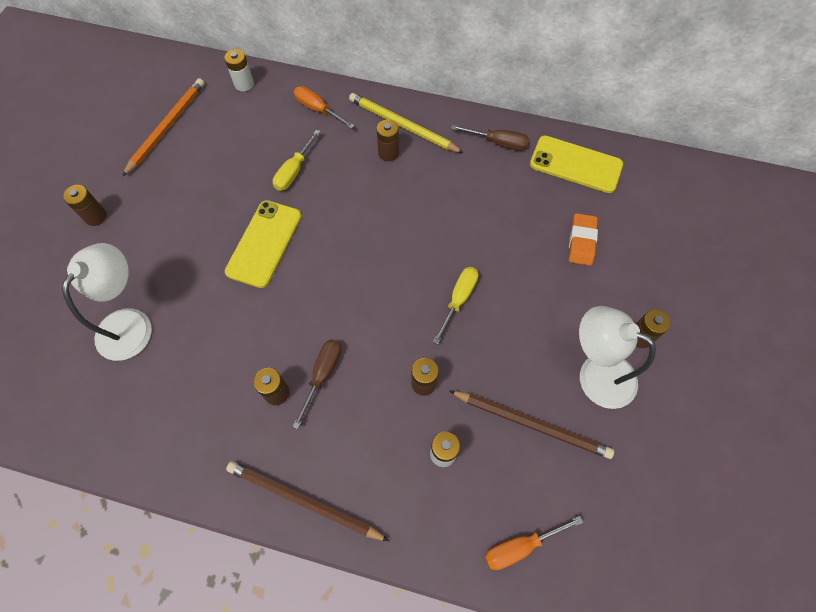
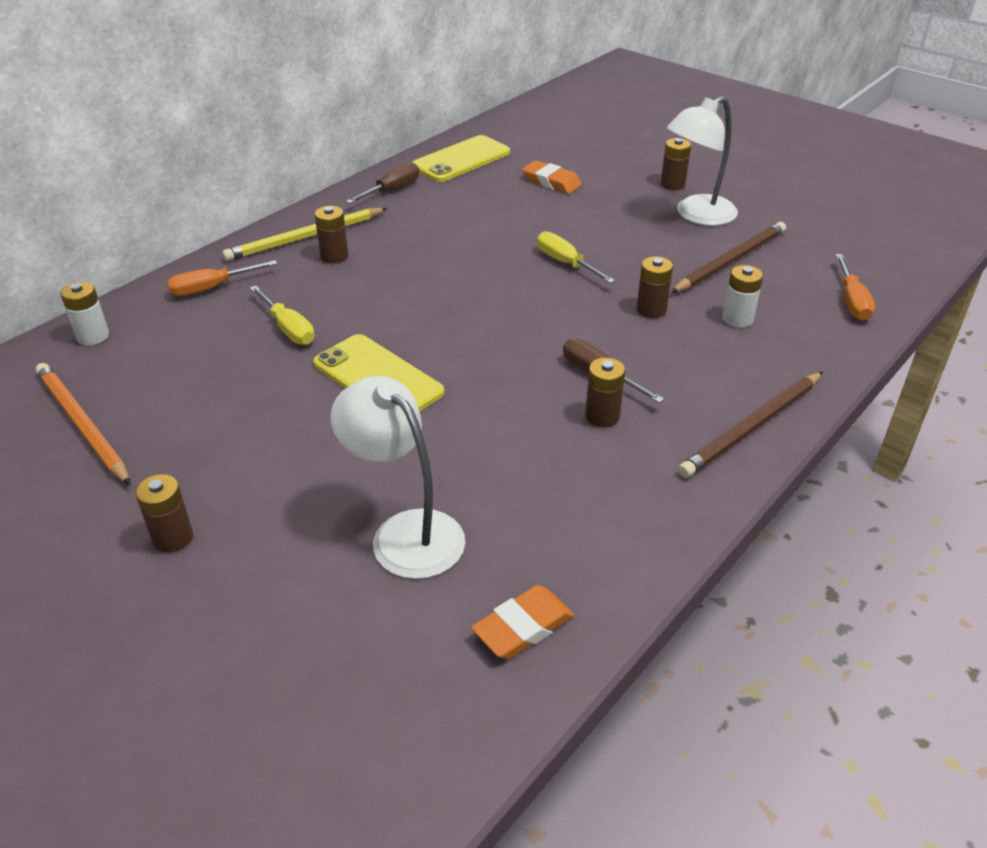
camera: 65 degrees left, 25 degrees down
(74, 416) = (523, 627): none -> orange eraser

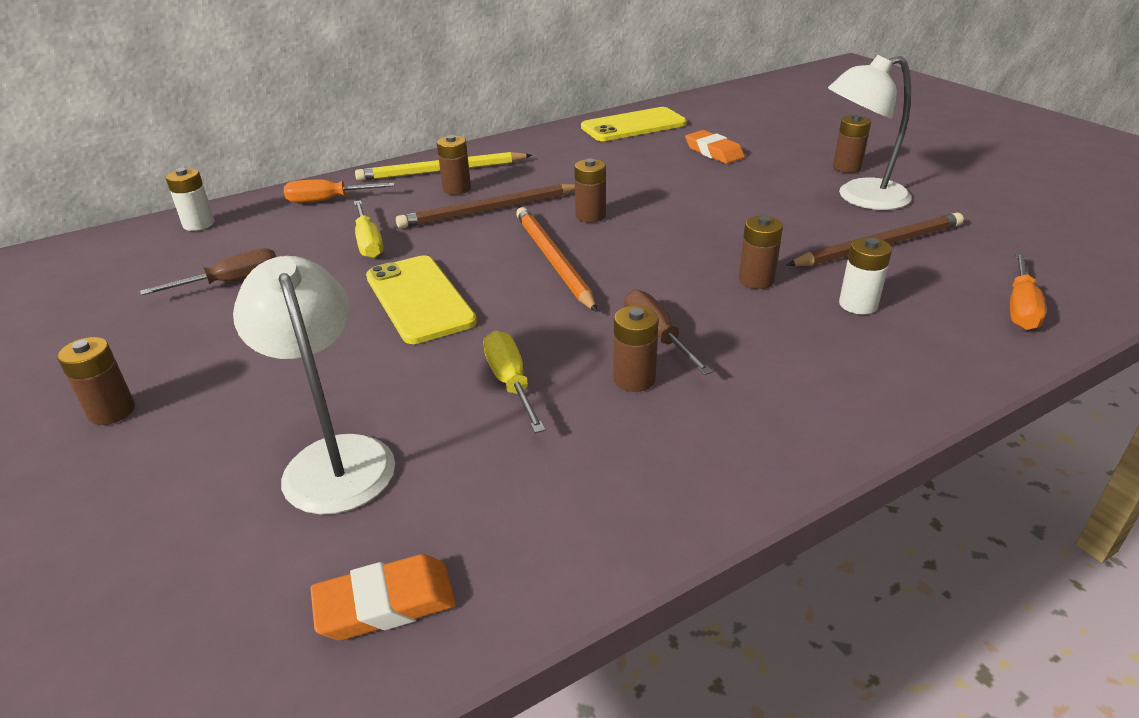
camera: 20 degrees right, 5 degrees down
(82, 425) = (126, 294): orange pencil -> orange pencil (553, 260)
(392, 190) = (550, 143): brown screwdriver -> brown screwdriver (231, 282)
(479, 267) = (590, 216): none -> brown battery
(566, 263) = (685, 224): yellow screwdriver -> yellow screwdriver (510, 383)
(752, 427) = (817, 427): brown pencil -> brown pencil (489, 210)

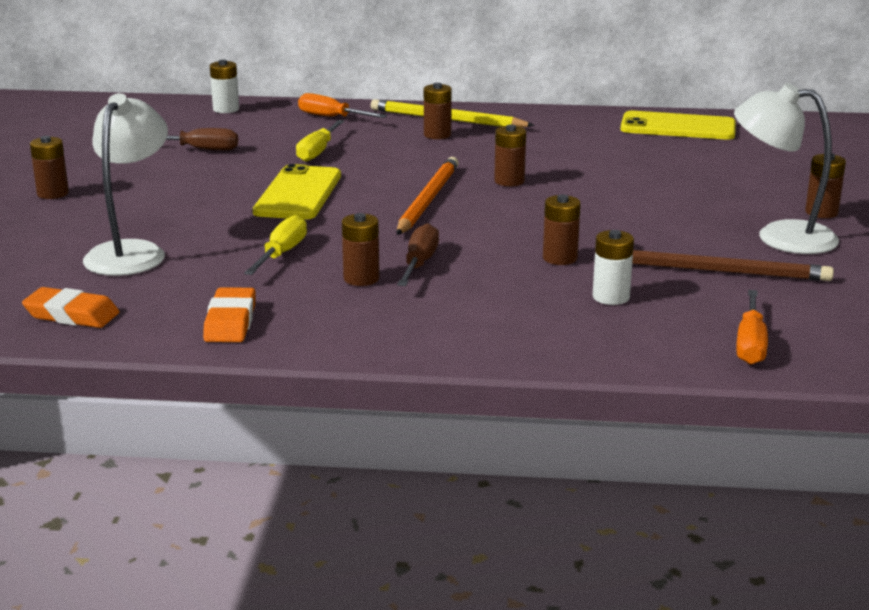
camera: 35 degrees right, 10 degrees down
(489, 210) = (437, 155): brown pencil -> none
(714, 152) = (712, 166): orange eraser -> orange eraser (230, 322)
(1020, 307) = (750, 344): orange screwdriver -> orange screwdriver turned 45 degrees counterclockwise

